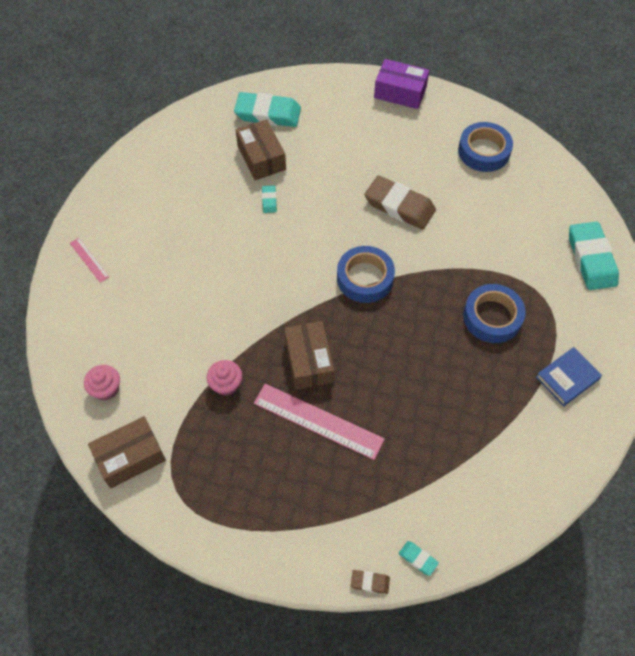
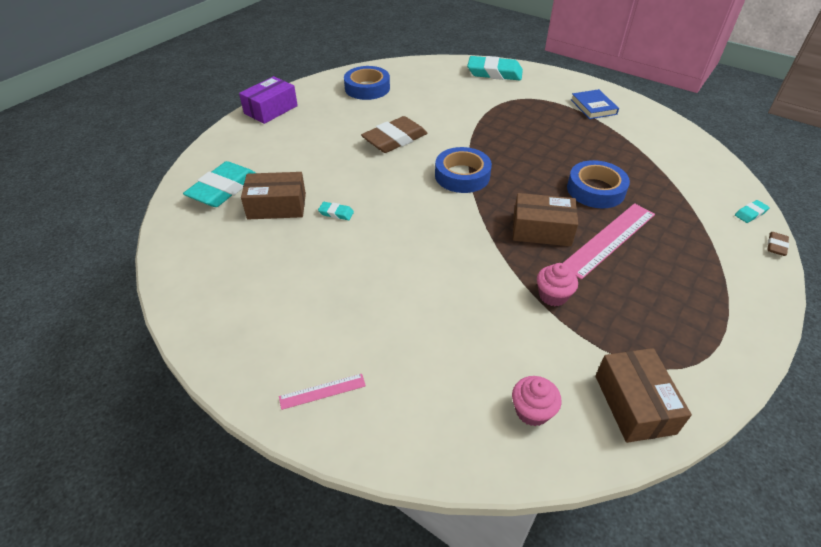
camera: 70 degrees left, 15 degrees down
(492, 317) = (529, 123): blue tape -> blue tape (595, 190)

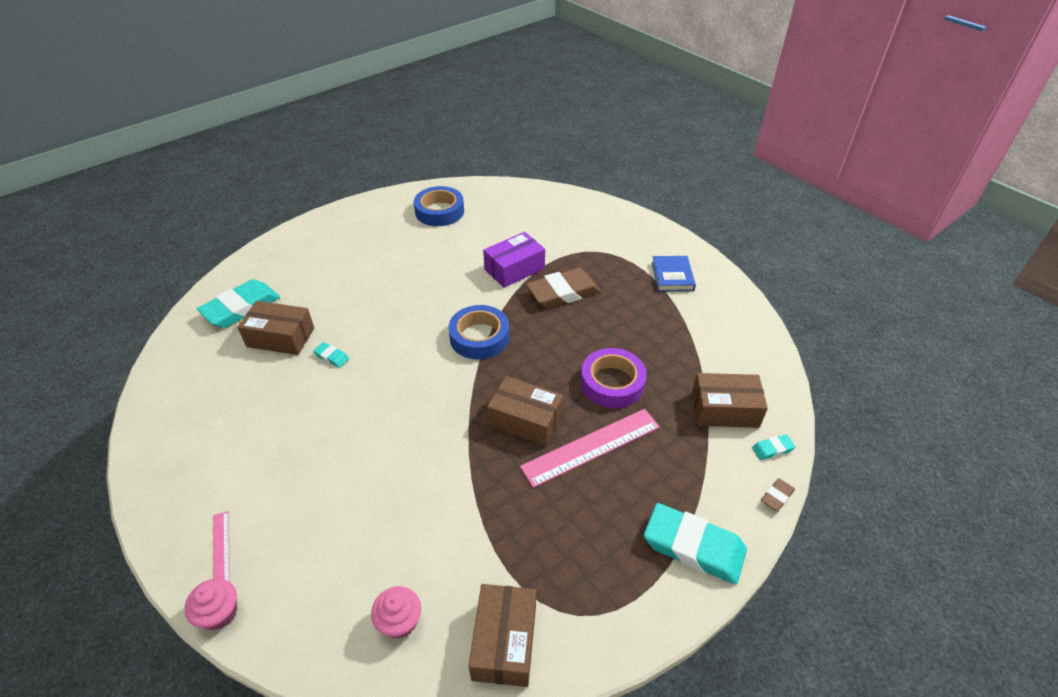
camera: 15 degrees right, 0 degrees up
(271, 109) = (331, 222): purple box -> purple box (514, 269)
(322, 391) = (221, 548): pink ruler -> pink ruler turned 75 degrees clockwise
(395, 139) = (434, 280): brown eraser -> brown eraser (563, 292)
(494, 73) = (586, 213): turquoise eraser -> turquoise eraser (693, 547)
(553, 295) = (493, 499): pink cupcake -> pink cupcake (219, 613)
(595, 190) = (612, 383): blue tape -> purple tape
(696, 193) = (724, 410): none -> brown box

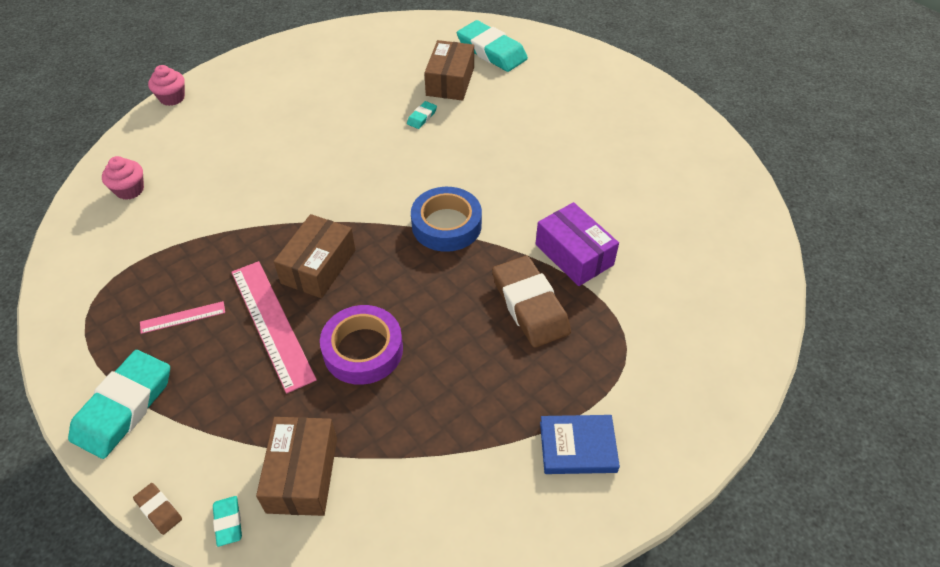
camera: 90 degrees right, 5 degrees up
(221, 548) = (225, 89): pink ruler -> pink ruler (183, 317)
(439, 211) = (686, 176): blue tape -> none
(504, 641) = (87, 254): brown box -> none

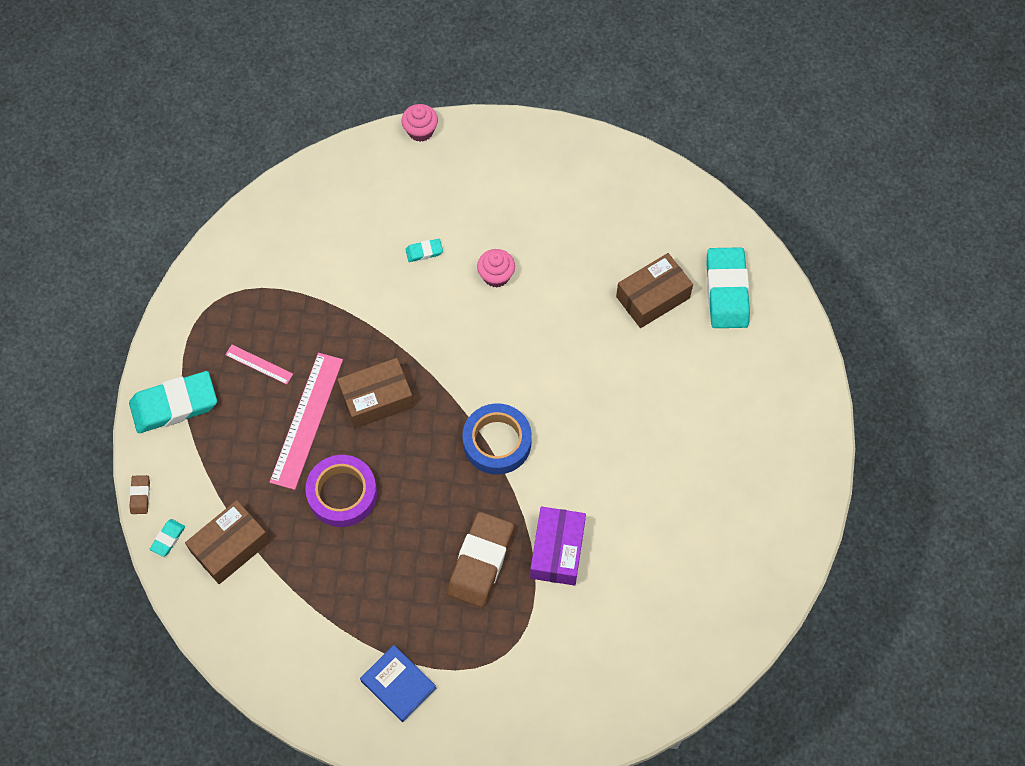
camera: 45 degrees right, 15 degrees up
(130, 190) = (315, 211): pink cupcake -> pink cupcake (496, 275)
(422, 117) = (588, 318): turquoise eraser -> turquoise eraser (424, 252)

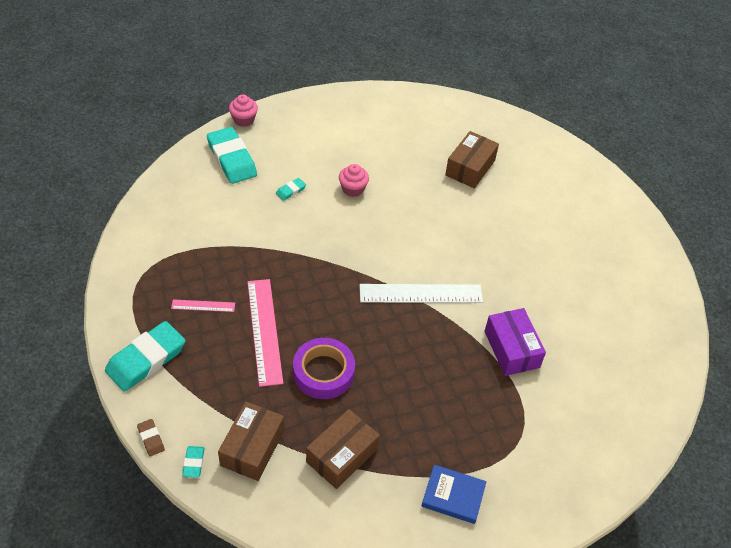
camera: 30 degrees left, 15 degrees down
(377, 399) = (312, 297): brown box -> brown box (342, 455)
(480, 561) = (460, 379): brown eraser -> none
(497, 442) = (421, 293): blue tape -> white ruler
(726, 291) = (516, 149): turquoise eraser -> turquoise eraser (231, 159)

